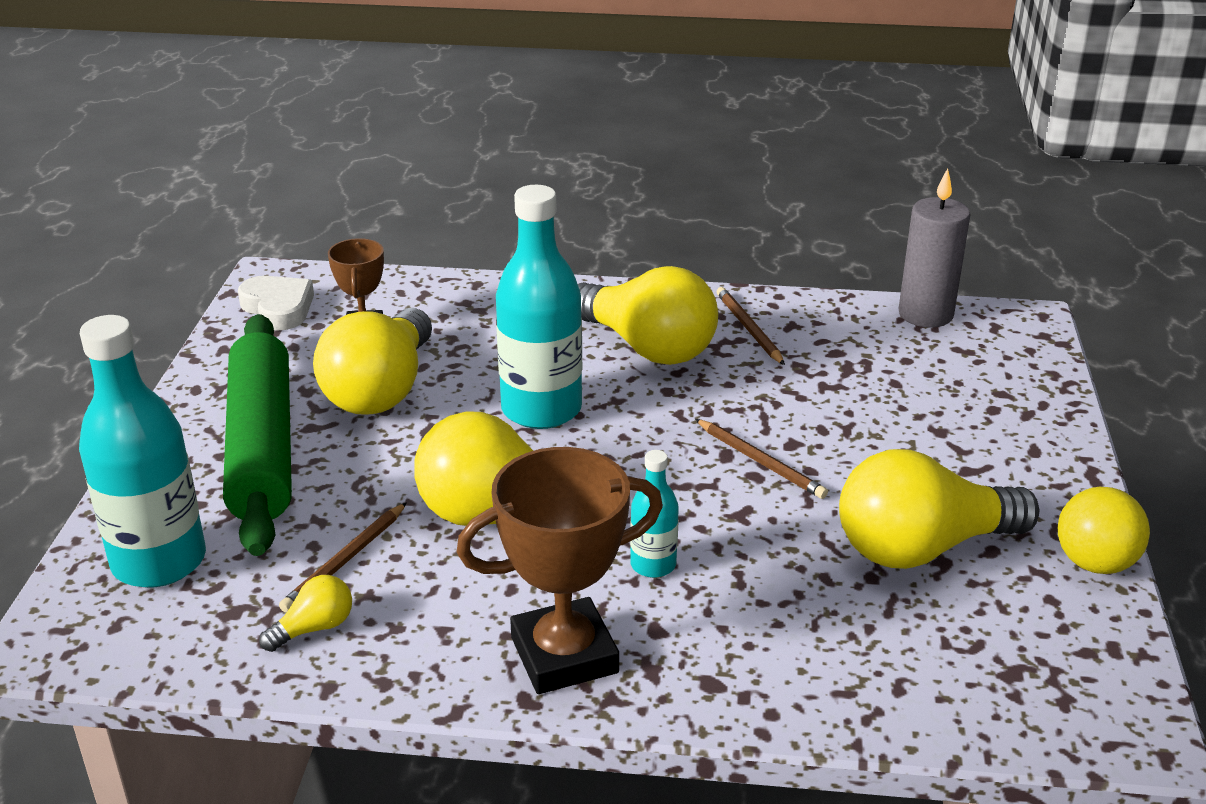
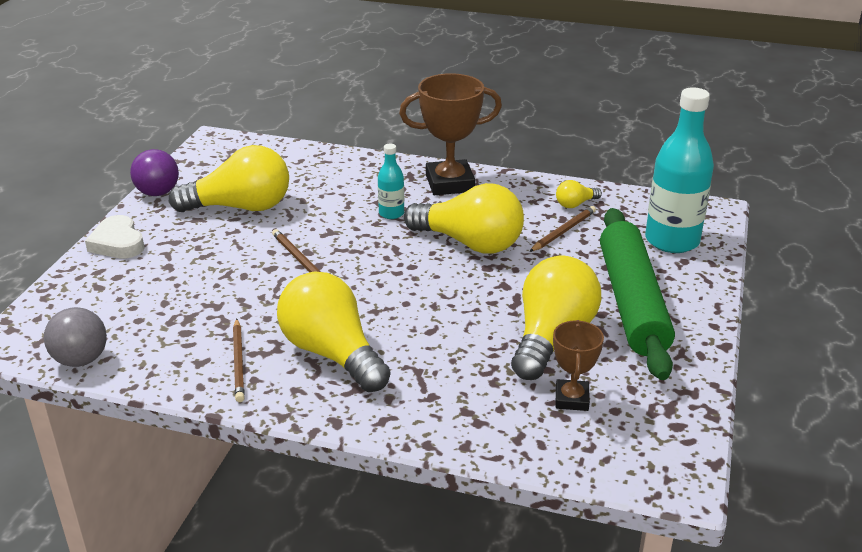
camera: 170 degrees left, 0 degrees up
(278, 308) = (658, 436): white heart -> white heart (118, 243)
(541, 409) = (431, 309): turquoise bottle -> none
(925, 314) = (81, 360): grey candle -> grey ball
(1094, 563) = (158, 193): yellow ball -> purple ball

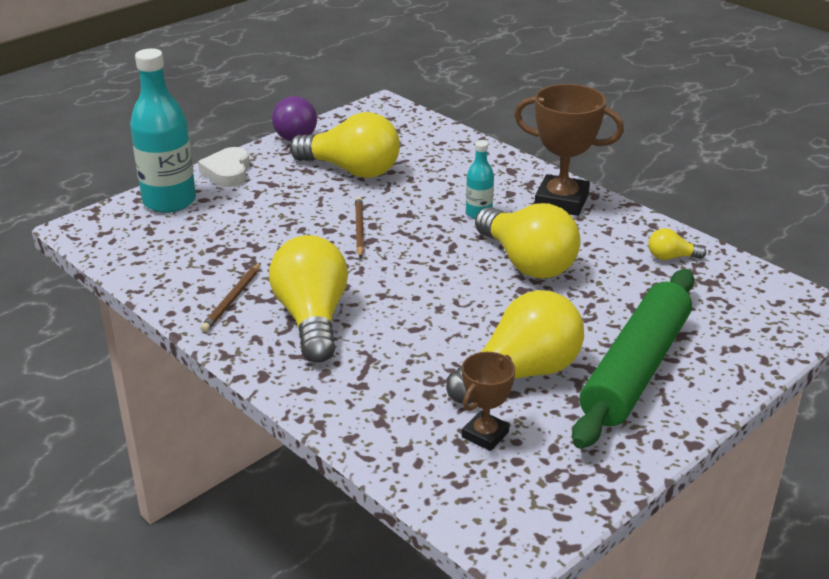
camera: 30 degrees right, 0 degrees up
(81, 360) = (120, 257): grey ball -> none
(563, 231) = (632, 279): brown pencil -> none
(672, 241) = (741, 324): turquoise bottle -> turquoise bottle (169, 201)

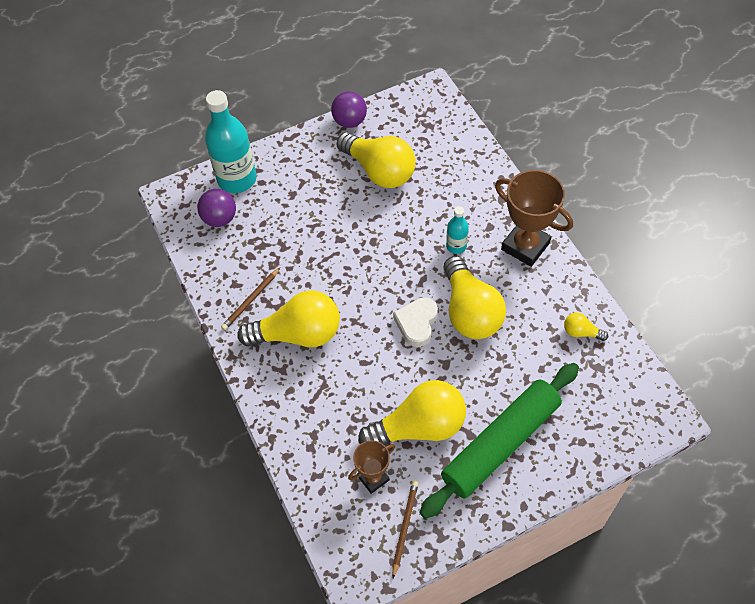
camera: 20 degrees right, 25 degrees up
(159, 236) = (220, 219): none -> purple ball
(228, 172) = (287, 153): white heart -> white heart (417, 323)
(312, 318) = (298, 334): yellow light bulb -> yellow light bulb turned 75 degrees clockwise
(359, 229) = (361, 244): brown pencil -> brown pencil (404, 527)

